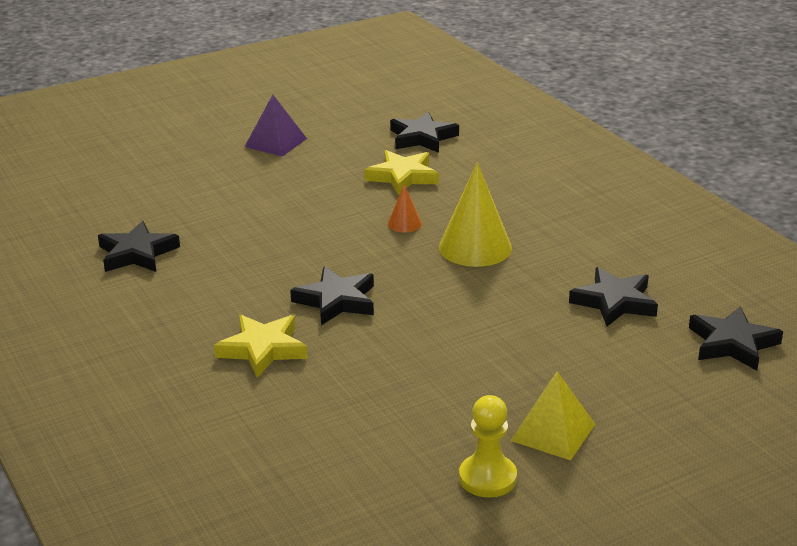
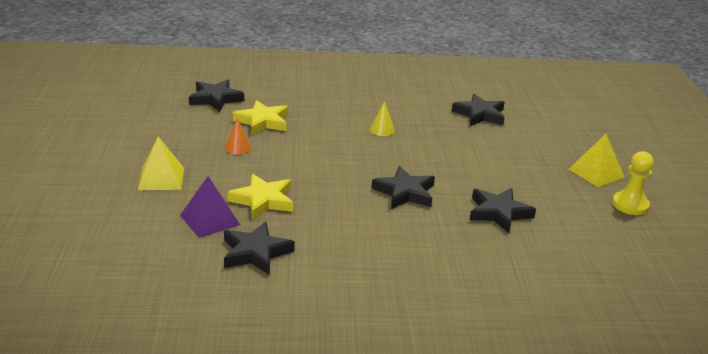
camera: 65 degrees left, 0 degrees up
(226, 168) = (161, 178): none -> yellow pyramid
(263, 349) = (444, 236): yellow star -> yellow star (263, 200)
(275, 142) = (146, 148): purple pyramid -> purple pyramid (209, 220)
(404, 223) = (327, 141): orange cone -> orange cone (238, 148)
(475, 247) = (382, 130): yellow cone -> yellow cone, size x0.49
(732, 343) = (542, 102): black star -> black star (498, 213)

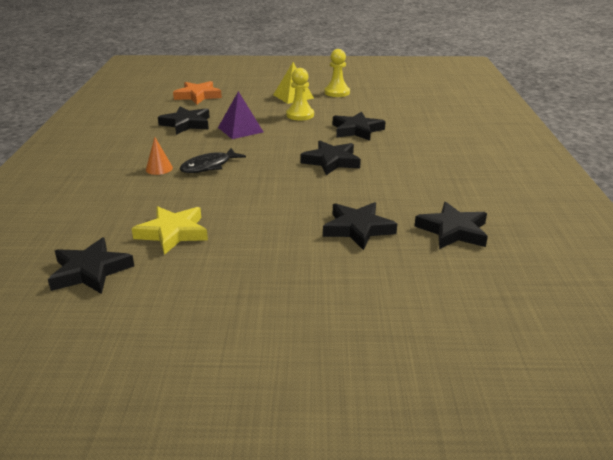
camera: 85 degrees left, 0 degrees up
(161, 178) = (318, 301): yellow pyramid -> none
(209, 220) = (404, 259): purple pyramid -> purple pyramid (240, 130)
(238, 148) = (240, 248): orange cone -> orange cone (159, 168)
(263, 200) = (358, 229): yellow star -> black star
(382, 130) = (209, 166): yellow cone -> black fish
(532, 176) = (300, 115): none -> yellow pawn
(564, 116) = (198, 96): none -> orange star

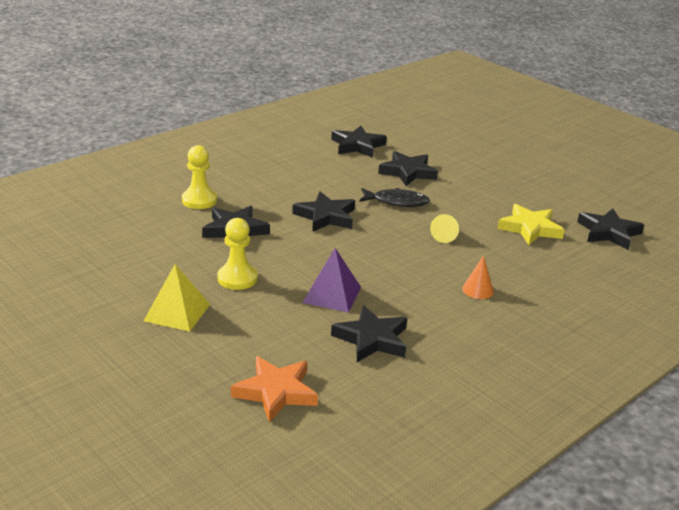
camera: 135 degrees left, 0 degrees up
(209, 166) = (430, 267): black fish -> black fish (397, 202)
(232, 190) = (445, 235): none -> yellow cone
(337, 92) = (121, 287): yellow pawn -> yellow pawn (199, 200)

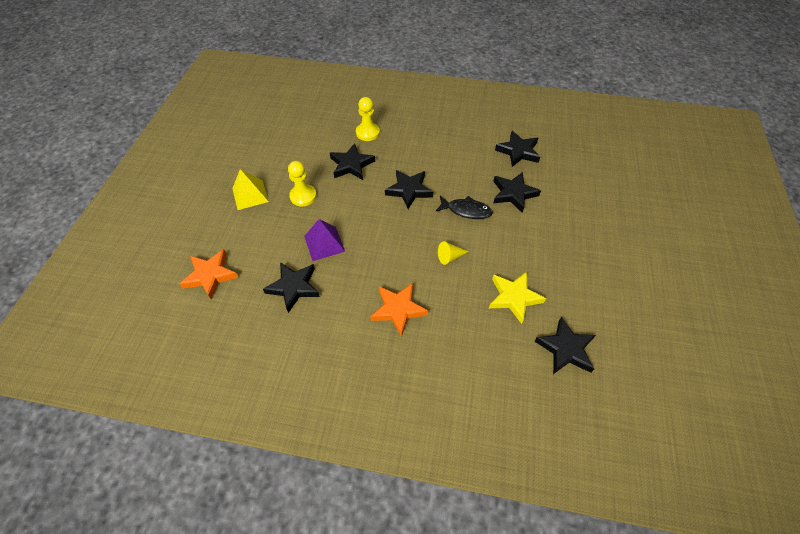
camera: 55 degrees right, 25 degrees up
(397, 202) = (466, 210): black fish -> black fish turned 45 degrees counterclockwise
(478, 290) = (398, 309): orange cone -> orange star

